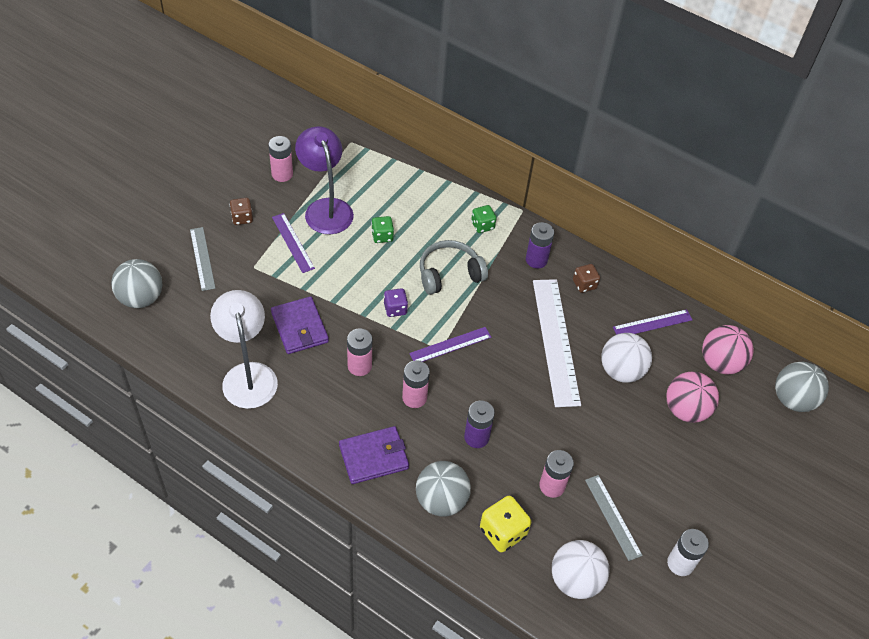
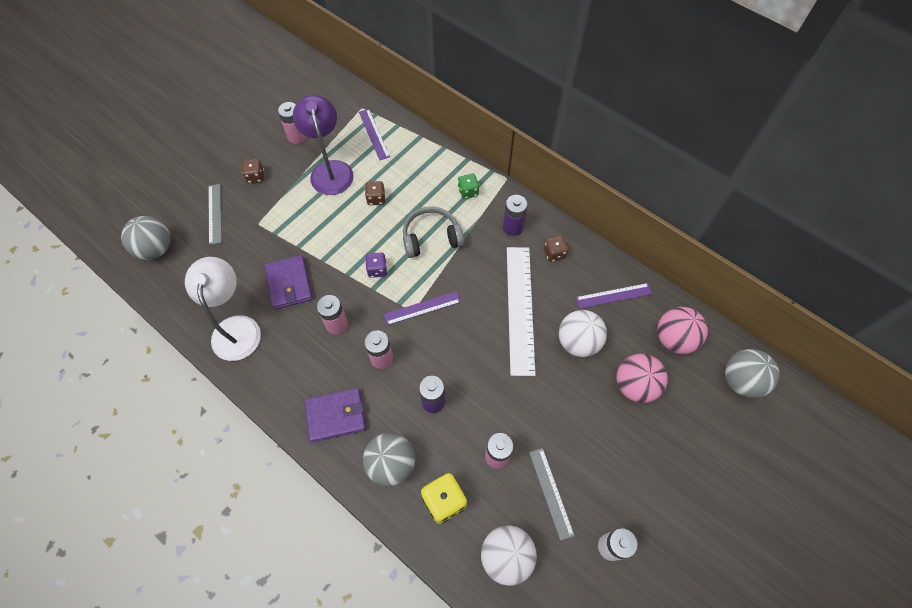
camera: 10 degrees right, 10 degrees up
(293, 242) = (296, 201): purple ruler -> purple ruler (374, 134)
(382, 236) = (376, 198): green dice -> brown dice

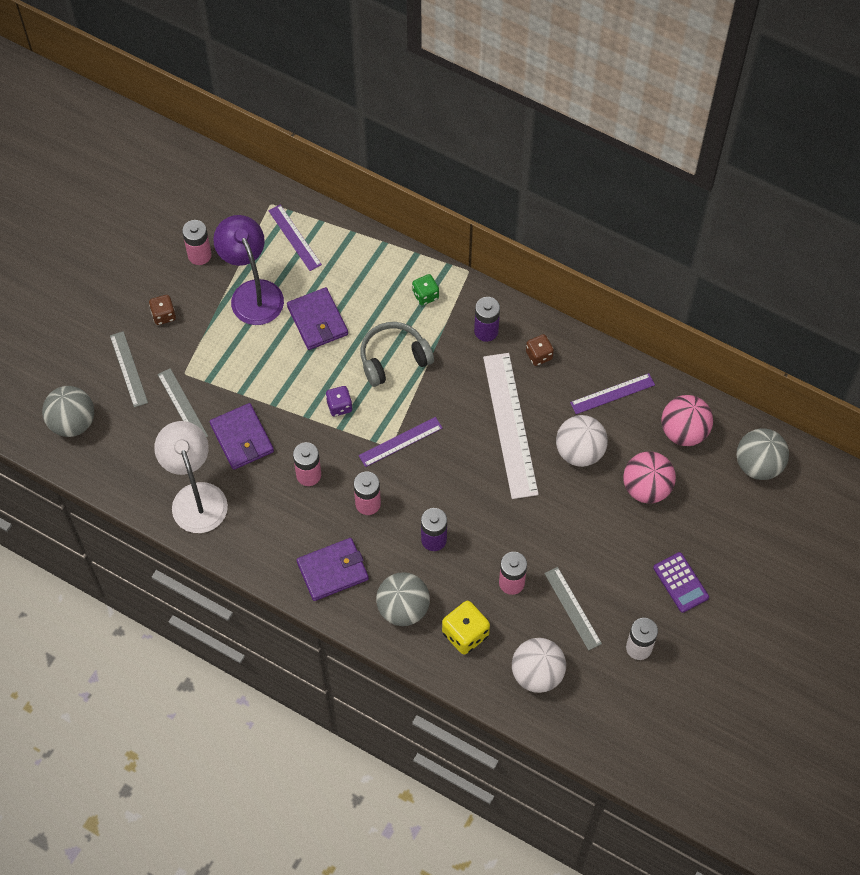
camera: 10 degrees left, 0 degrees up
(248, 249) = (182, 405): none -> grey ruler
(376, 198) = (317, 321): brown dice -> purple wallet
(658, 485) = (680, 582): none -> purple calculator

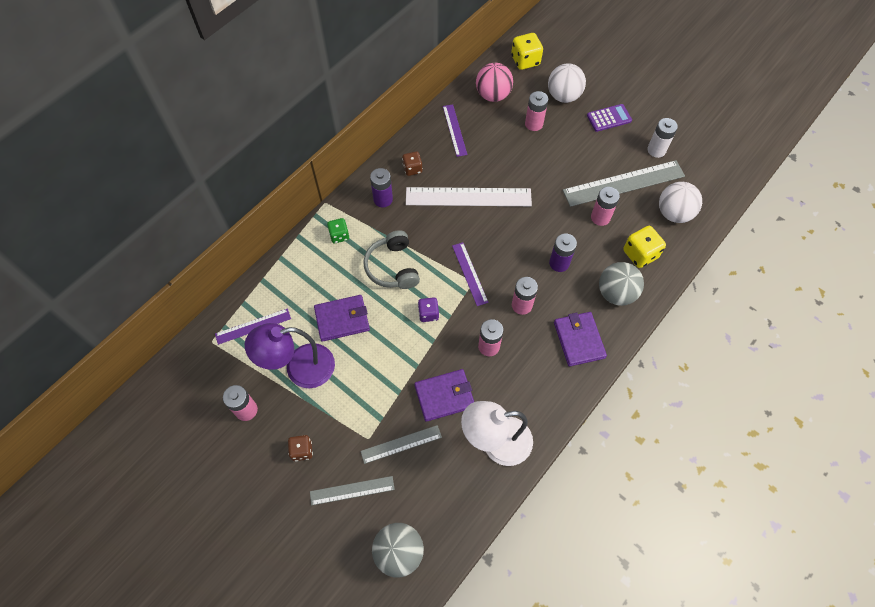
camera: 80 degrees left, 0 degrees up
(572, 608) = (623, 183): grey ruler -> grey ruler, size x1.83
(579, 451) = (498, 157): white ball -> white ball (563, 96)
(646, 488) = (534, 124): pink ball -> pink battery
(758, 465) = (525, 61): grey ball -> yellow dice

